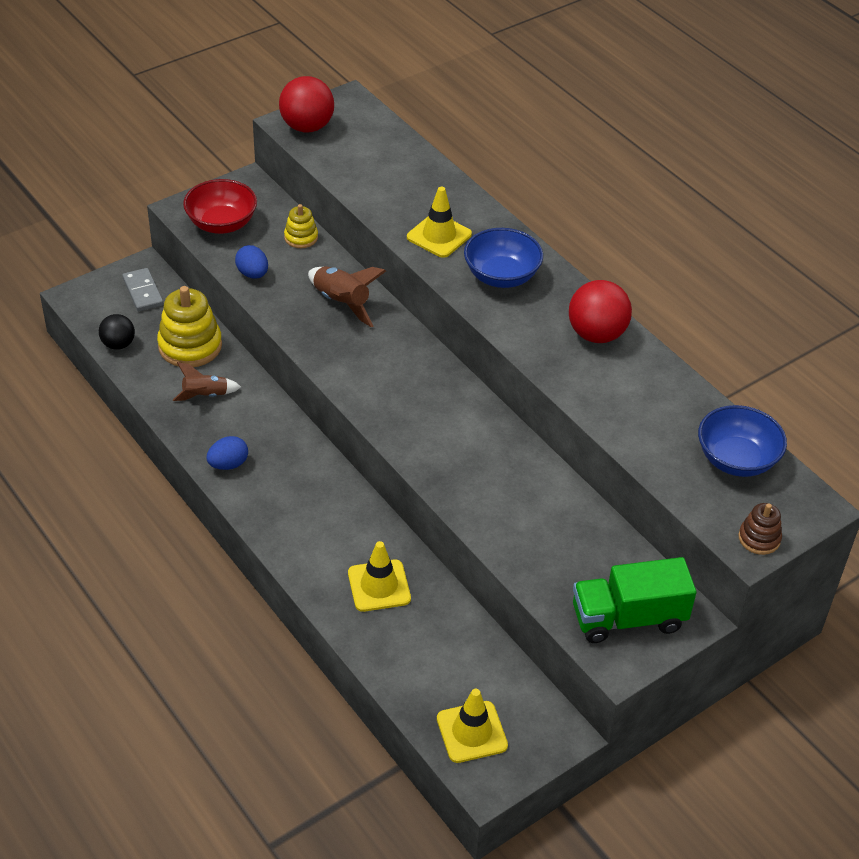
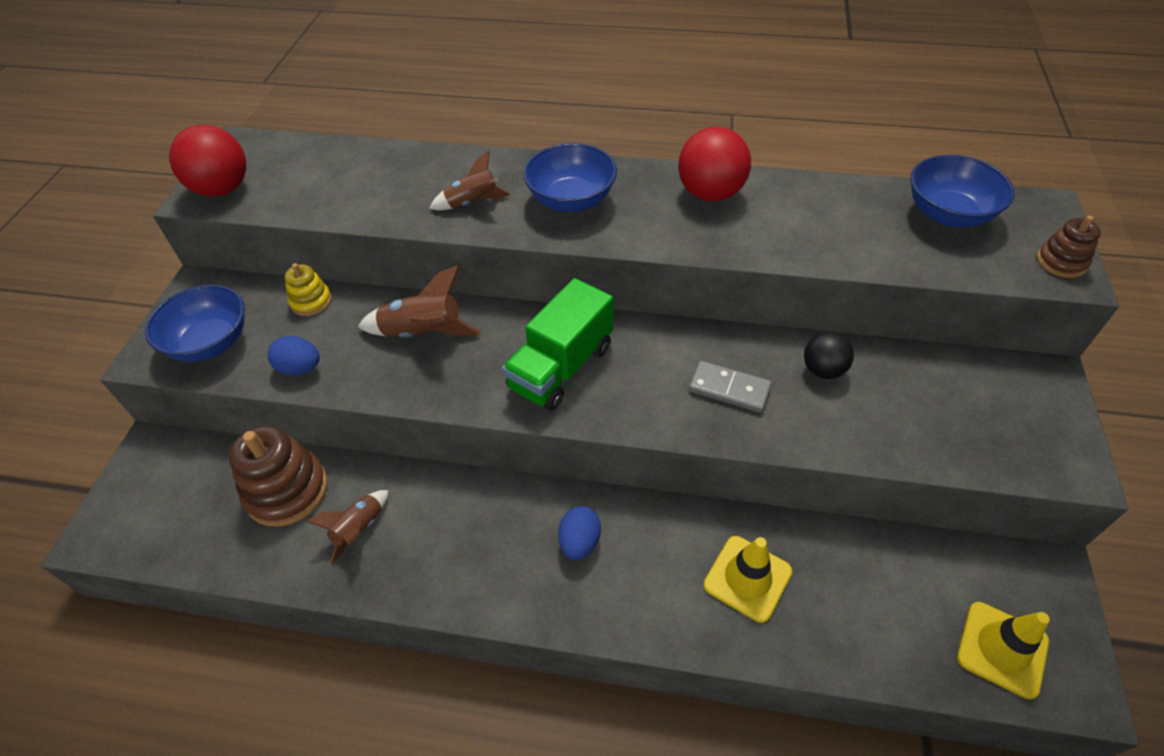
camera: 40 degrees left, 5 degrees up
(118, 344) = (201, 551): black ball -> black ball (823, 370)
(143, 292) = (173, 473): grey domino -> grey domino (729, 389)
(190, 346) = (287, 490): yellow stacking toy -> brown stacking toy
(222, 224) = (210, 342): red bowl -> blue bowl
(228, 464) = (465, 582): blue egg -> blue egg (579, 542)
(439, 236) = (472, 203): yellow traffic cone -> brown rocket
(628, 618) = (1017, 420): green truck -> green truck (561, 367)

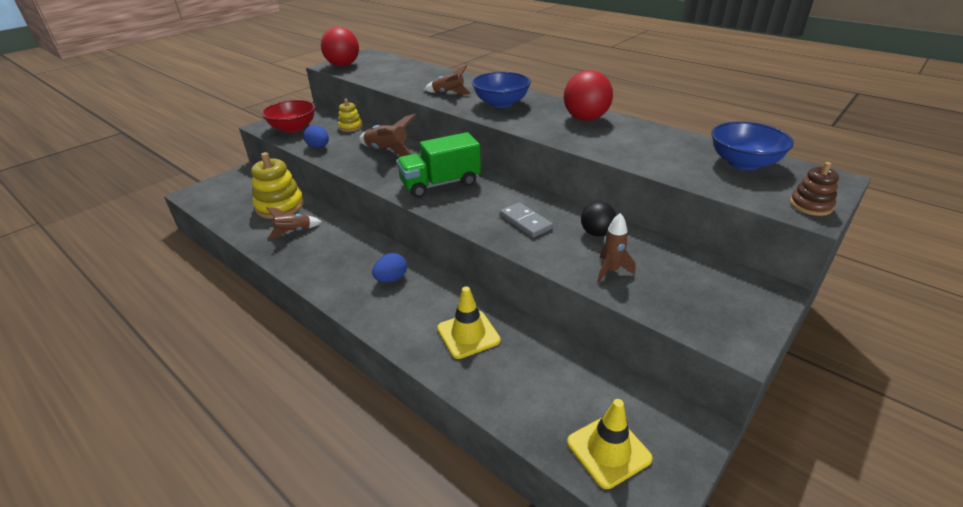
camera: 30 degrees right, 15 degrees down
(210, 342) = (293, 128): blue bowl -> red bowl
(287, 490) = (280, 206): brown stacking toy -> yellow stacking toy
(885, 425) = (611, 271): none -> brown rocket

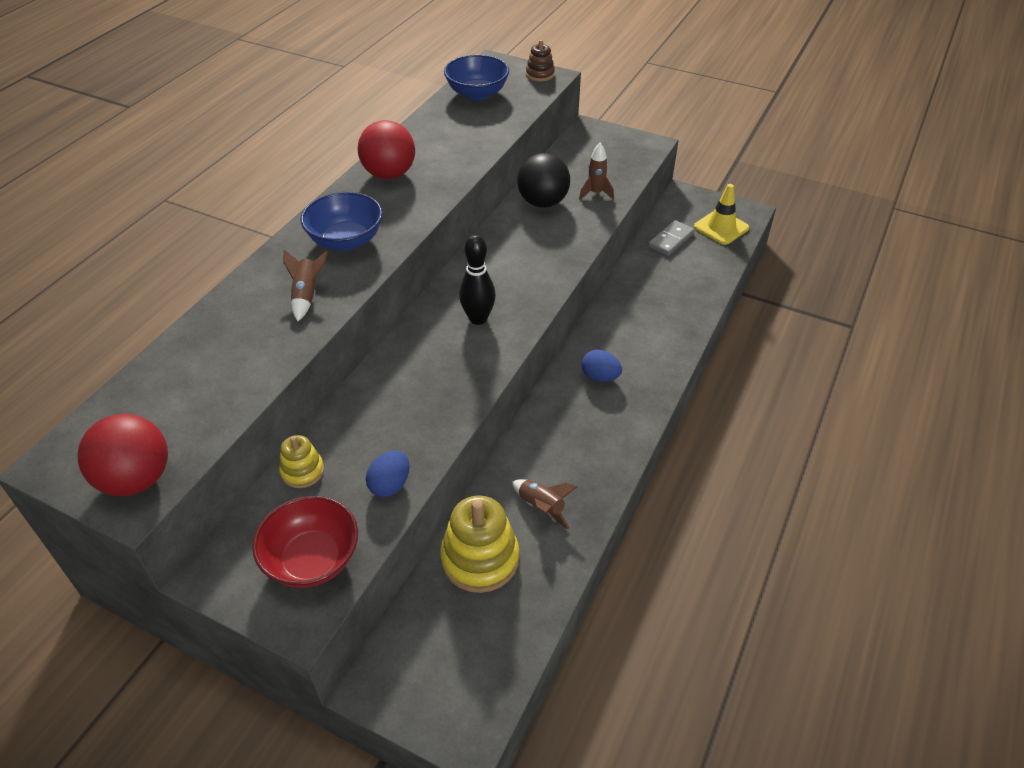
camera: 105 degrees left, 10 degrees up
(387, 151) = (394, 393): brown rocket -> none
(440, 184) = (478, 319): green truck -> black bowling pin
(468, 334) = (652, 306): yellow traffic cone -> none
(525, 222) = (539, 244): grey domino -> grey domino (671, 240)
(596, 233) = (543, 202): black ball -> black ball, size x1.62

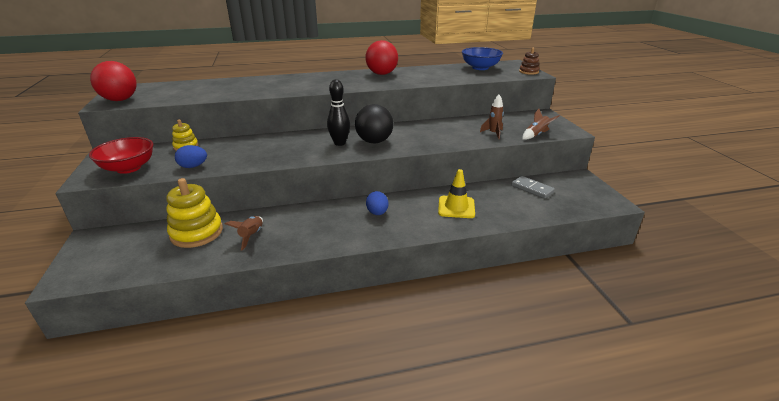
camera: 50 degrees right, 15 degrees down
(307, 295) = (270, 88): brown rocket -> brown rocket (536, 135)
(346, 240) = (319, 82): blue bowl -> none
(543, 202) = (458, 125): black ball -> black ball (374, 141)
(671, 240) = (532, 188): grey domino -> grey domino turned 45 degrees clockwise
(721, 227) = (578, 200): yellow traffic cone -> yellow traffic cone (456, 207)

